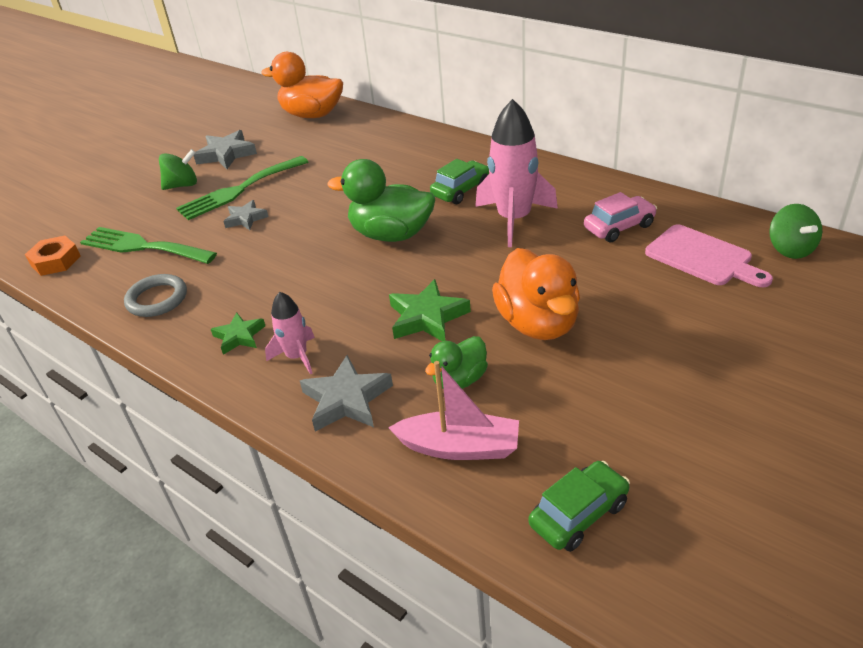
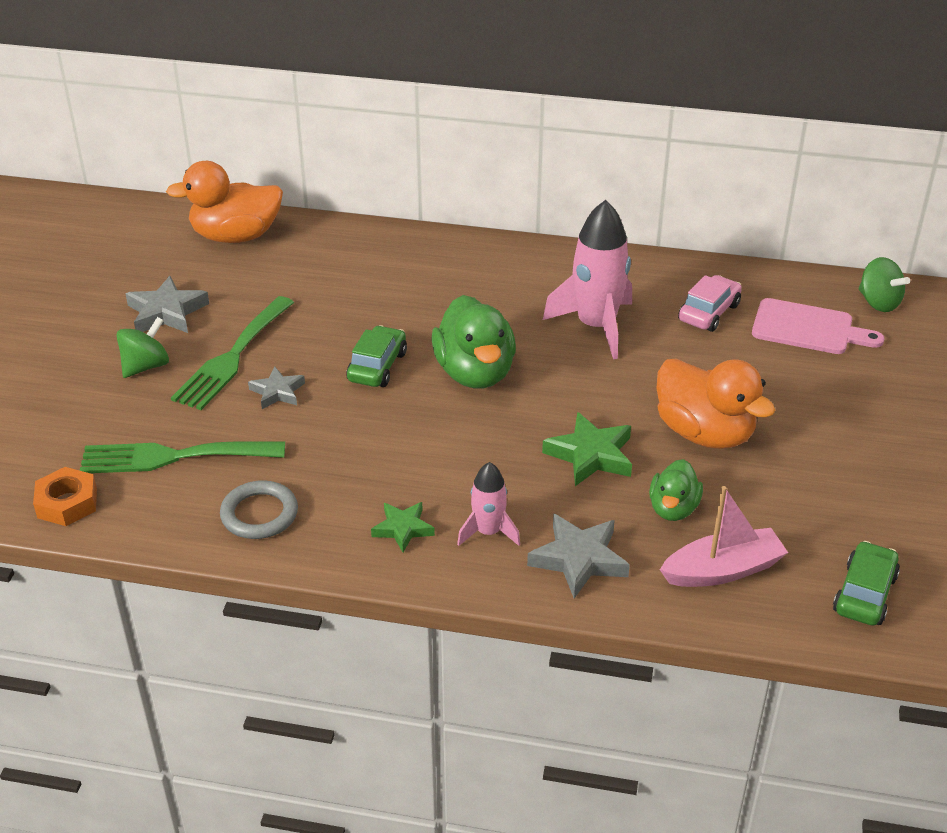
camera: 30 degrees left, 0 degrees up
(391, 234) = (475, 373): green duck -> green duck turned 90 degrees counterclockwise
(461, 190) = (511, 303): green car -> green car (377, 366)

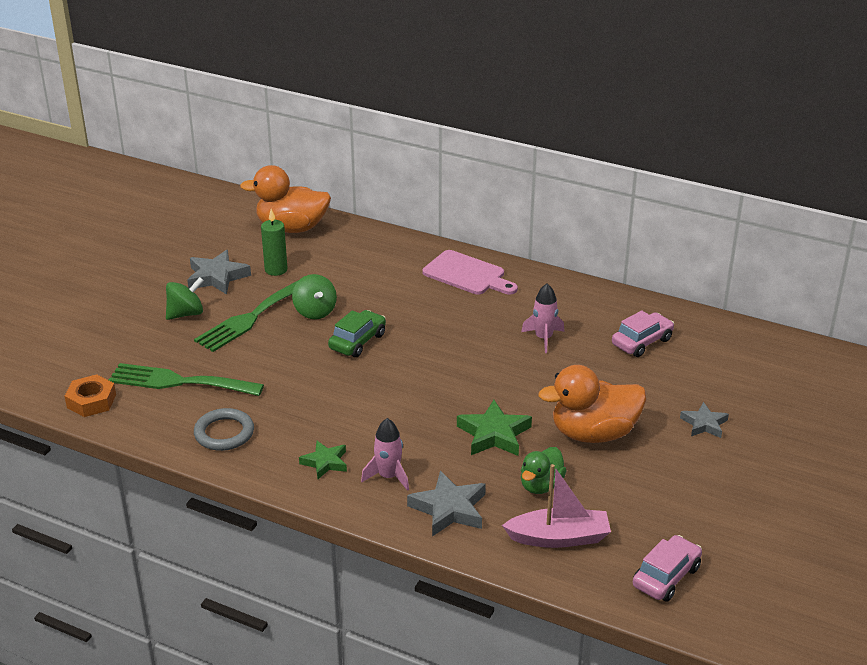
camera: 15 degrees right, 5 degrees down
(238, 292) = (276, 270): none -> green candle
(277, 392) = (274, 348): grey star -> grey star (704, 424)
(475, 373) = (431, 358): green duck -> none
(596, 326) = (543, 338): pink rocket -> pink rocket, size x0.55
(704, 433) = (593, 433): orange duck -> orange duck turned 105 degrees clockwise
(808, 328) = (720, 367): pink cutting board -> pink cutting board (467, 274)
(864, 594) = (666, 577): green car -> pink car
(878, 302) = (791, 356): green spinning top -> green spinning top (315, 311)

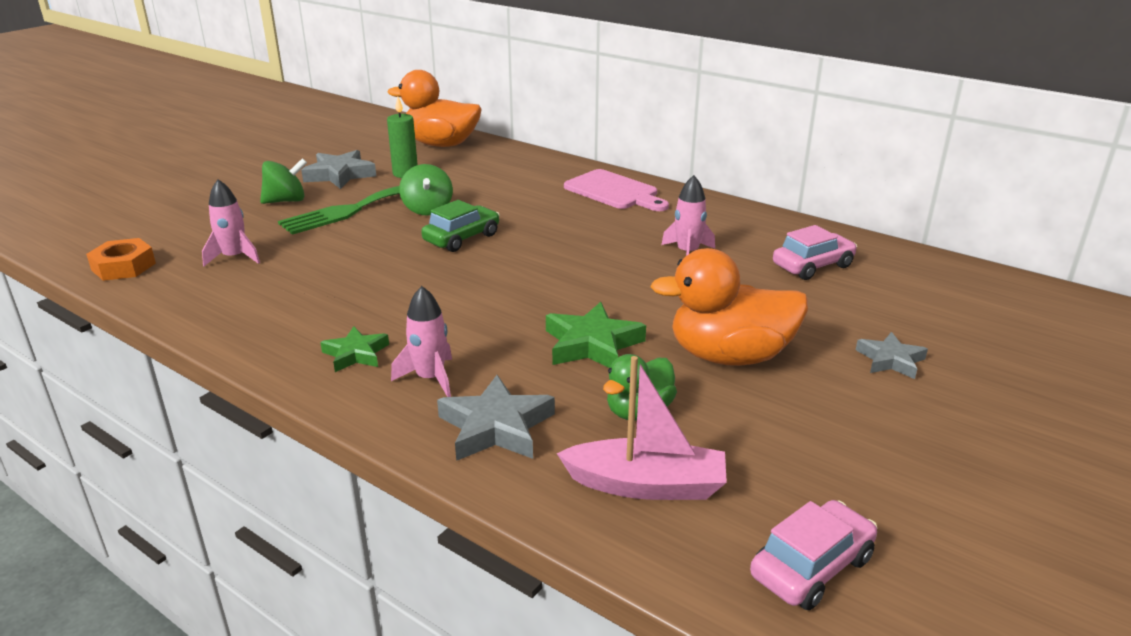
camera: 10 degrees right, 5 degrees down
(178, 382) = (234, 257): green fork -> pink rocket
(224, 433) = (251, 311): grey ring -> none

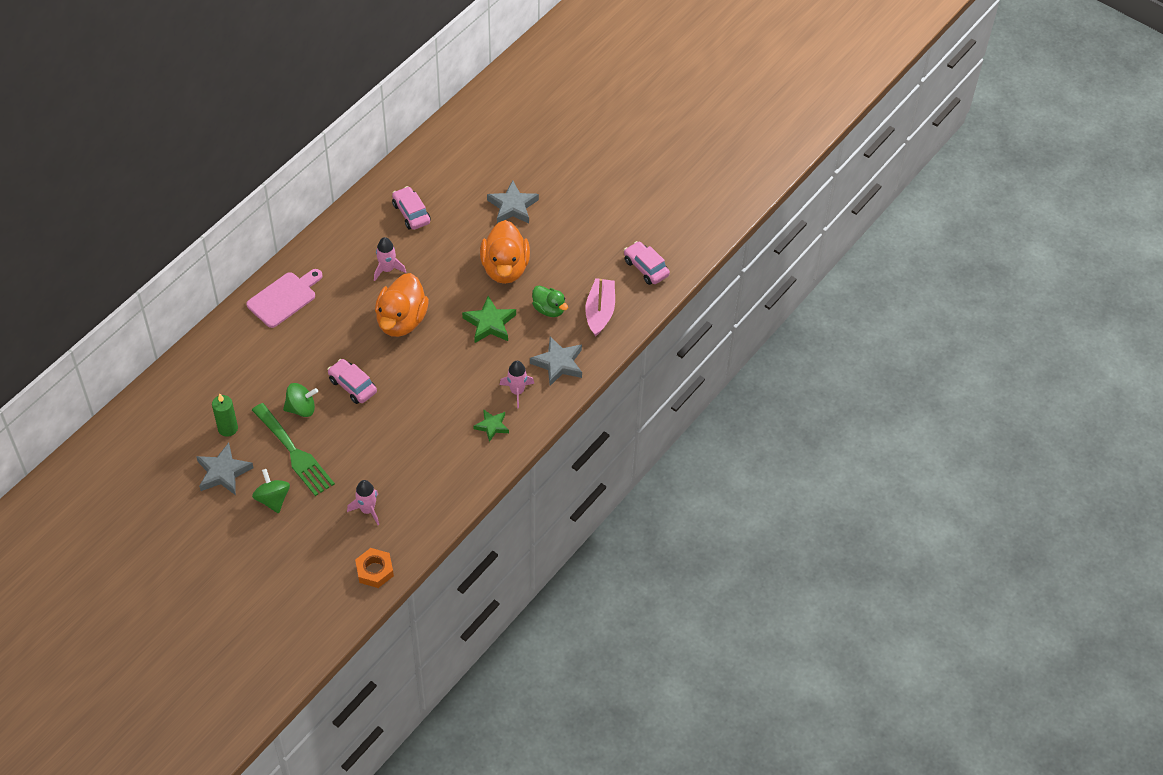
camera: 90 degrees left, 25 degrees up
(441, 144) = (162, 409): orange duck -> orange duck (401, 321)
(462, 238) = (352, 386): green car -> pink car
(890, 360) = (512, 206): grey star -> grey star, size x1.57

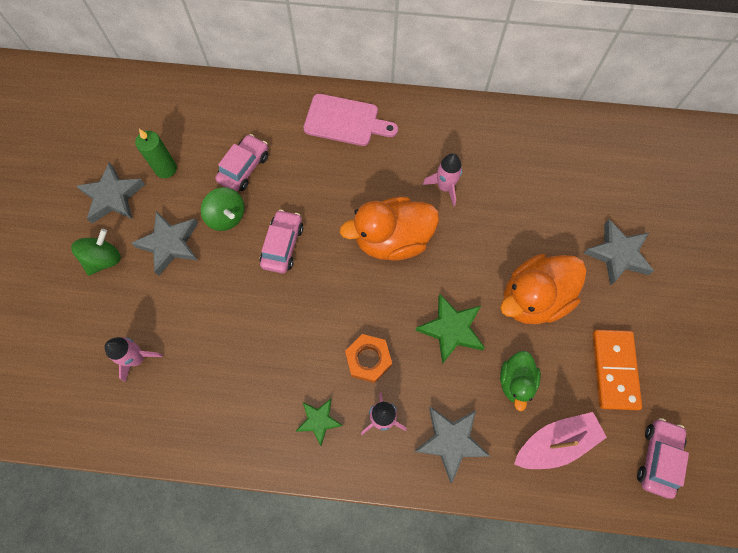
camera: 60 degrees right, 15 degrees up
(294, 453) = (170, 244): green fork -> grey star
(374, 570) = (63, 415): orange nut -> orange nut (368, 359)
(411, 213) = (529, 165): pink car -> pink car (244, 168)
(581, 255) = (614, 370): none -> orange domino

